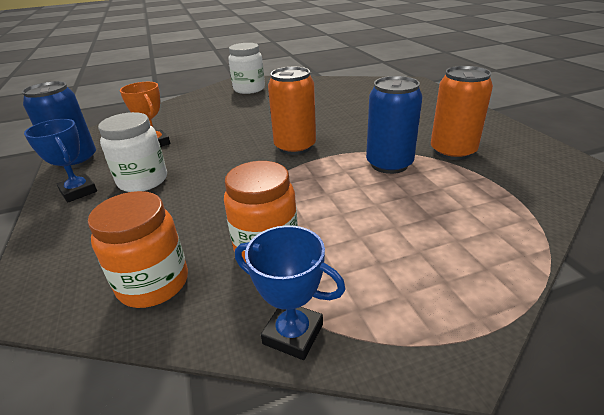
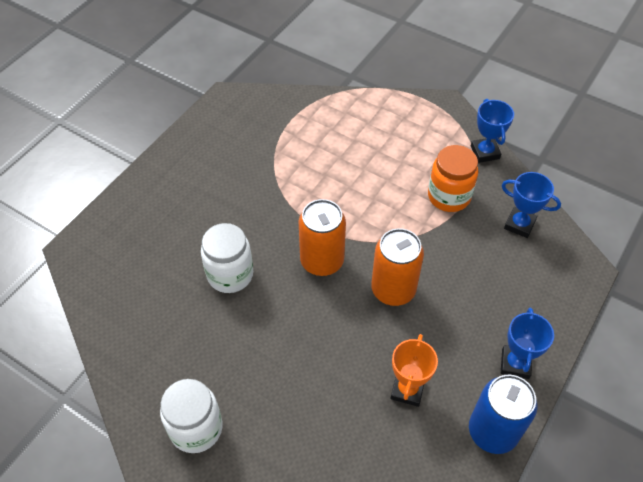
camera: 130 degrees left, 20 degrees up
(143, 181) = (462, 330): white jar -> white jar (230, 274)
(153, 283) = (519, 224): orange jar -> blue trophy
(389, 164) = (303, 184): blue can -> none
(452, 151) = (254, 157): orange can -> orange can (393, 290)

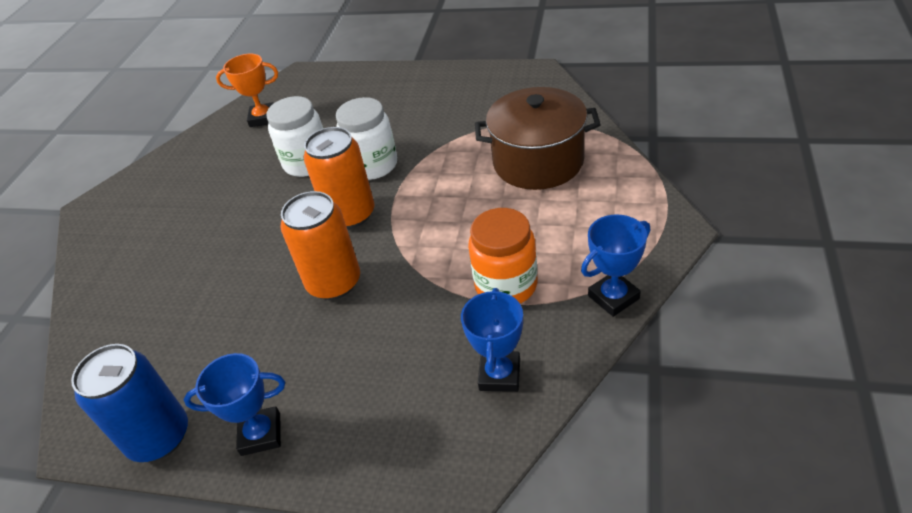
camera: 75 degrees right, 10 degrees down
(196, 428) = (137, 208): white jar -> white jar (373, 165)
(337, 137) = (538, 162): none -> brown pot
(407, 390) = (202, 339): orange trophy -> orange trophy (263, 118)

